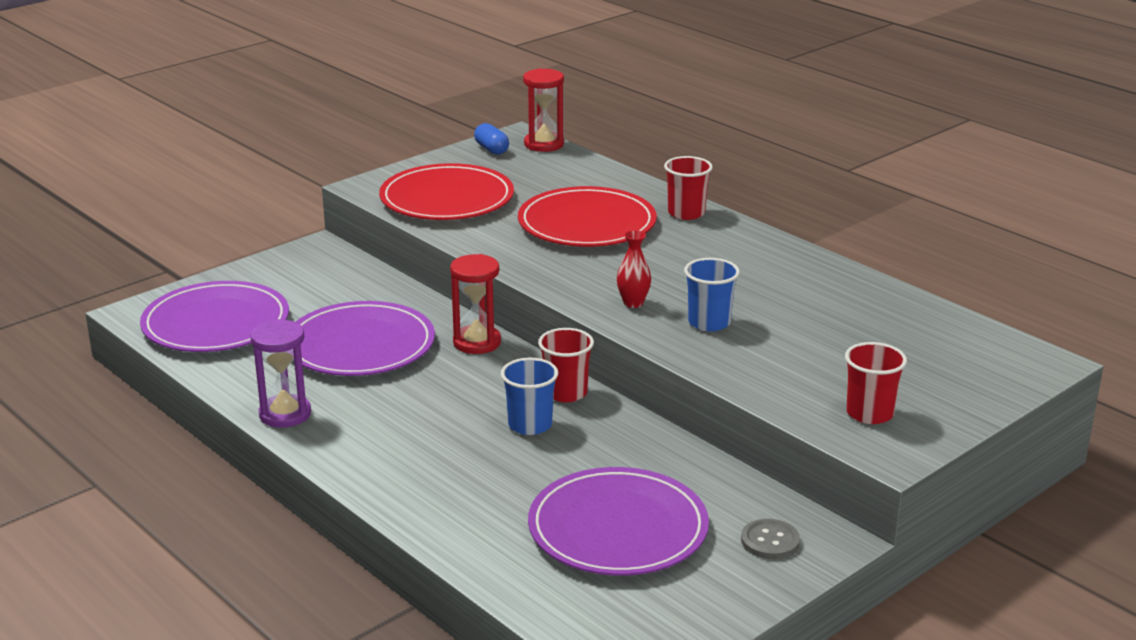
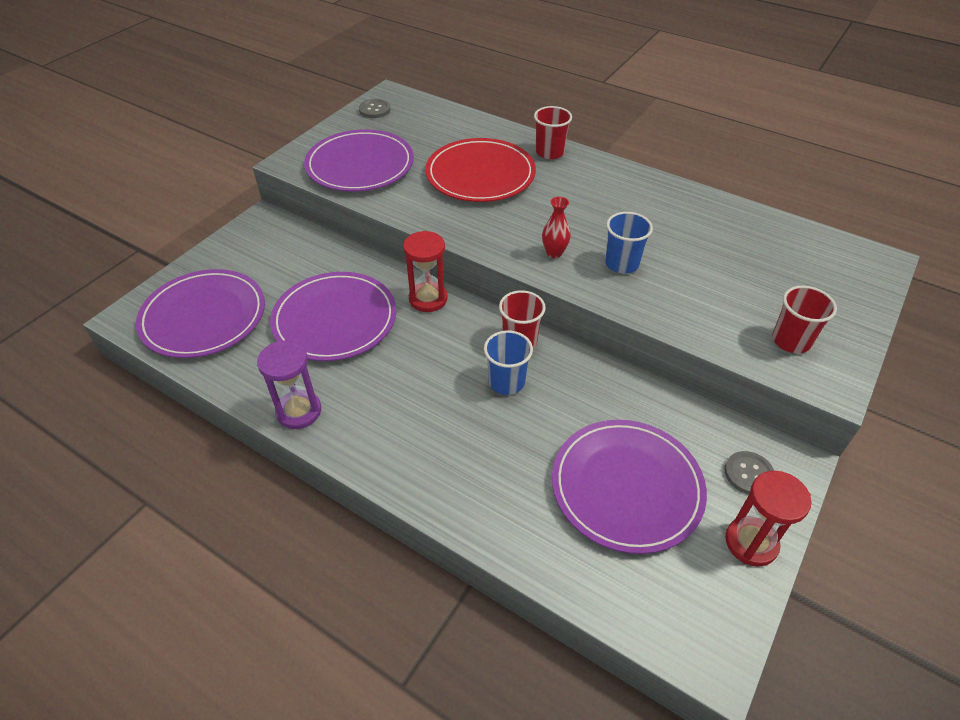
camera: 15 degrees left, 20 degrees up
(447, 199) = (360, 165): red plate -> purple plate
(491, 149) = (374, 110): blue capsule -> grey button
(544, 144) = (412, 99): red hourglass -> red hourglass (751, 542)

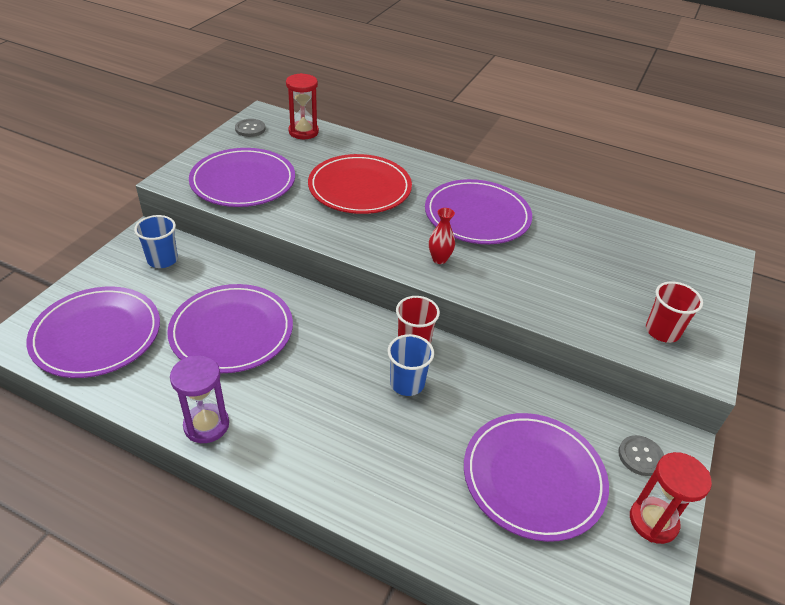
camera: 10 degrees left, 5 degrees down
(428, 299) = (321, 307): red hourglass -> red hourglass (303, 132)
(549, 152) = (421, 166): red cup -> none
(603, 207) = (477, 216): none -> purple plate
(621, 263) = (502, 267): blue cup -> blue cup (162, 260)

